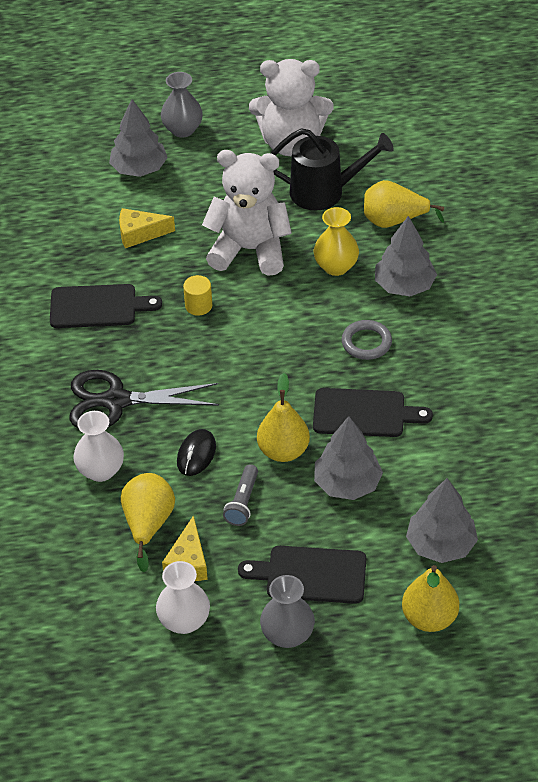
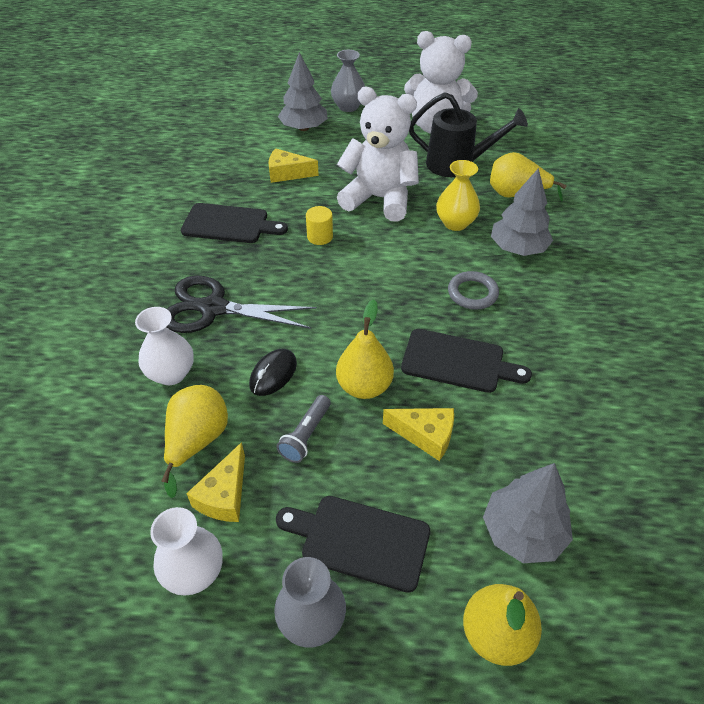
camera: 10 degrees right, 0 degrees up
(347, 484) = (425, 435): grey tree -> yellow cheese

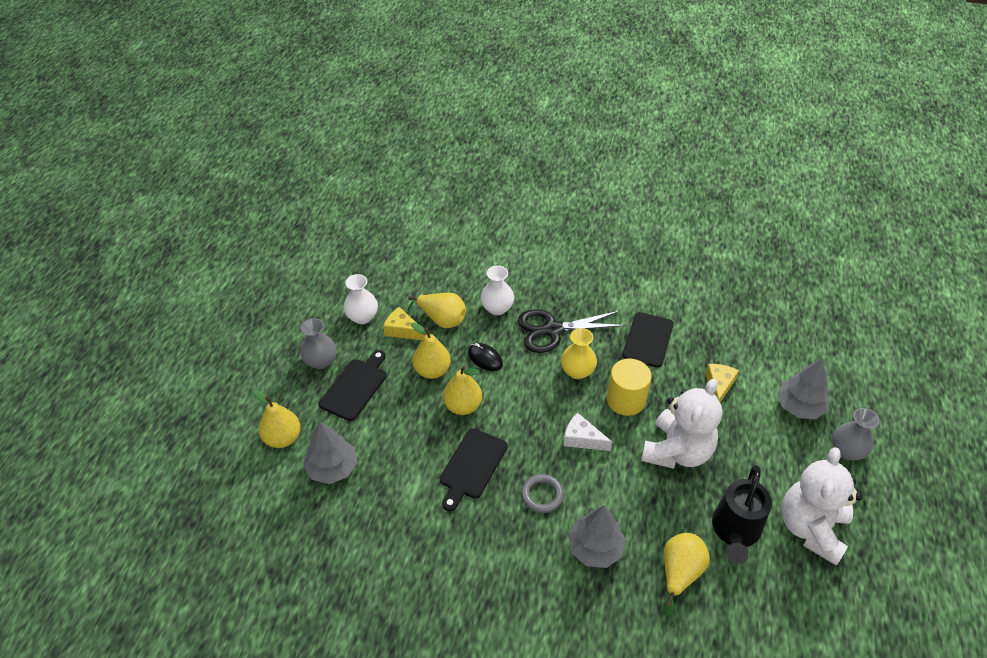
camera: 100 degrees right, 0 degrees up
(213, 308) = (552, 330): black scissors -> black scissors turned 120 degrees counterclockwise
(306, 435) = (432, 370): grey flashlight -> yellow pear
(320, 237) = (626, 400): yellow cylinder -> yellow cylinder, size x1.79
(385, 267) = (582, 439): none -> white cheese
(425, 435) = (414, 433): yellow cheese -> none
(455, 223) = (636, 505): yellow vase -> yellow vase (577, 371)

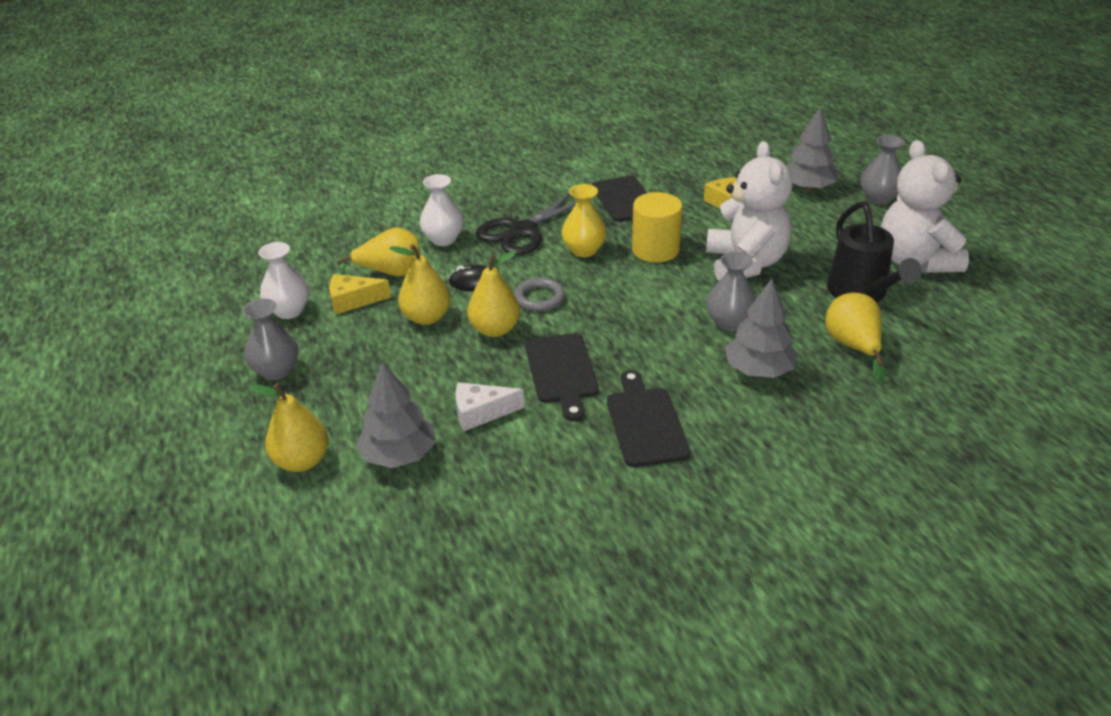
camera: 35 degrees left, 10 degrees down
(355, 387) = (348, 372): black cutting board -> black cutting board (645, 423)
(542, 495) = (660, 357): grey ring -> grey ring (539, 298)
(582, 439) = (648, 296): white cheese -> white cheese (481, 413)
(614, 496) = (729, 323): none -> grey vase

